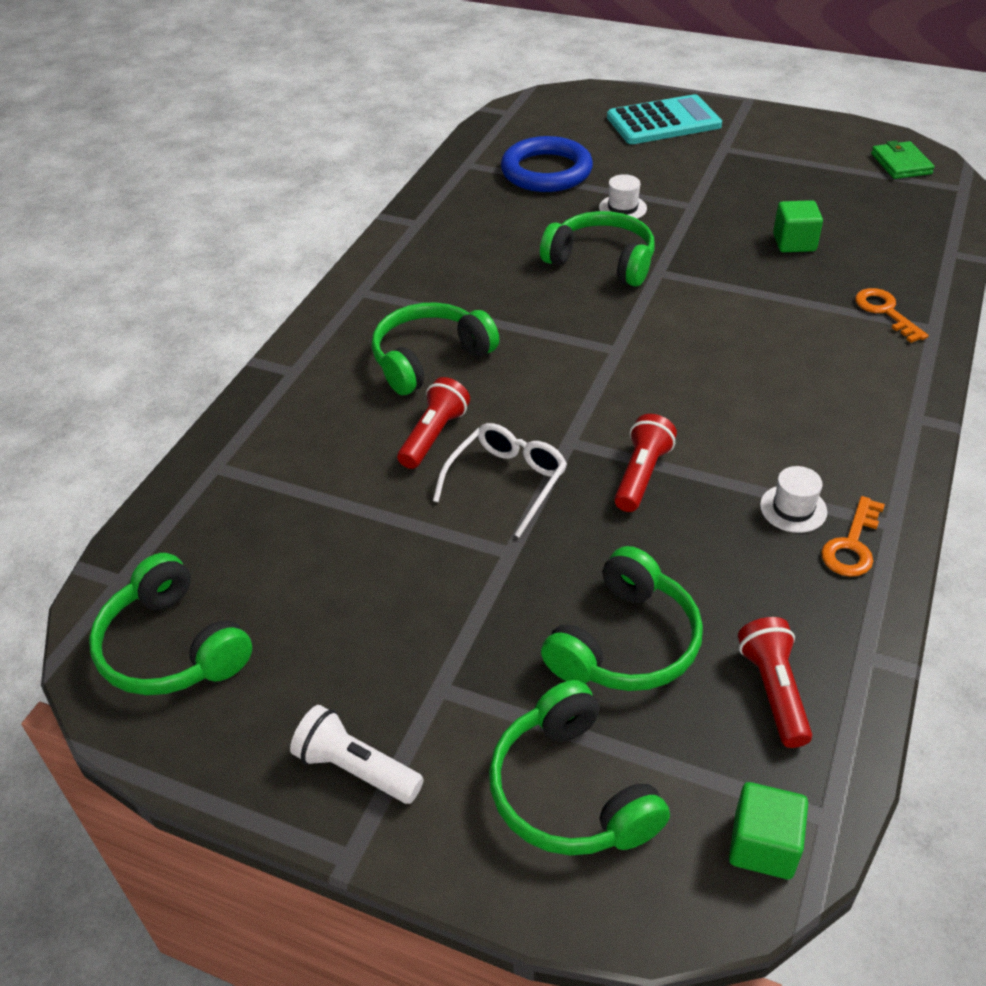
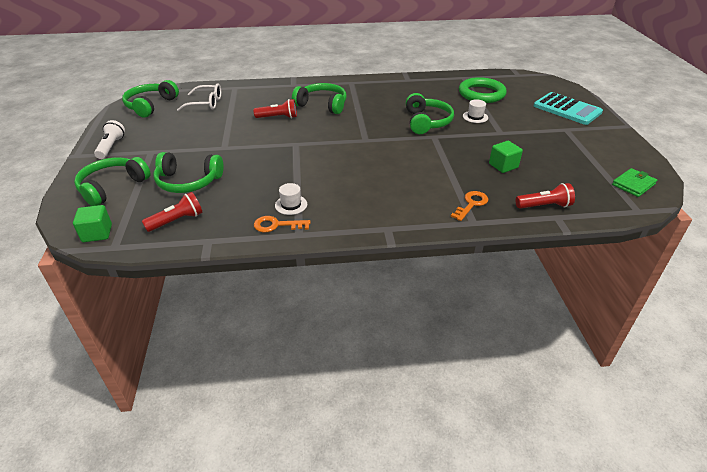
camera: 60 degrees right, 5 degrees down
(507, 482) = (262, 137): white glasses -> white glasses (206, 103)
(546, 171) = (481, 94): blue ring -> green ring
(641, 475) = (286, 164): red flashlight -> red flashlight (544, 206)

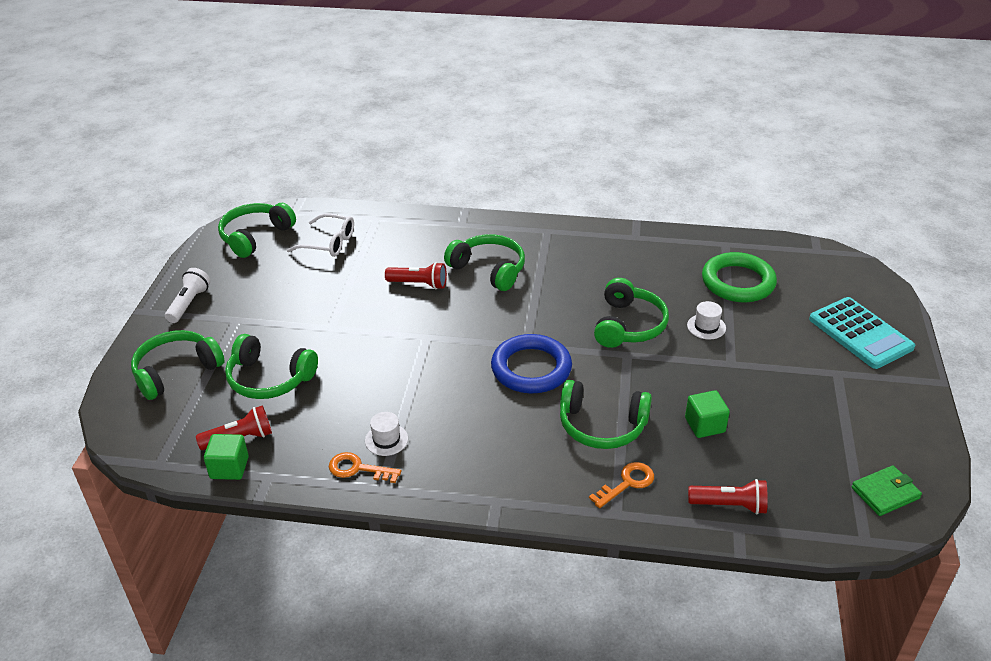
camera: 15 degrees right, 0 degrees up
(97, 233) = (143, 440): green cube -> green cube (229, 468)
(375, 151) = (531, 368): none -> blue ring
(437, 175) = (602, 425): none -> green headphones

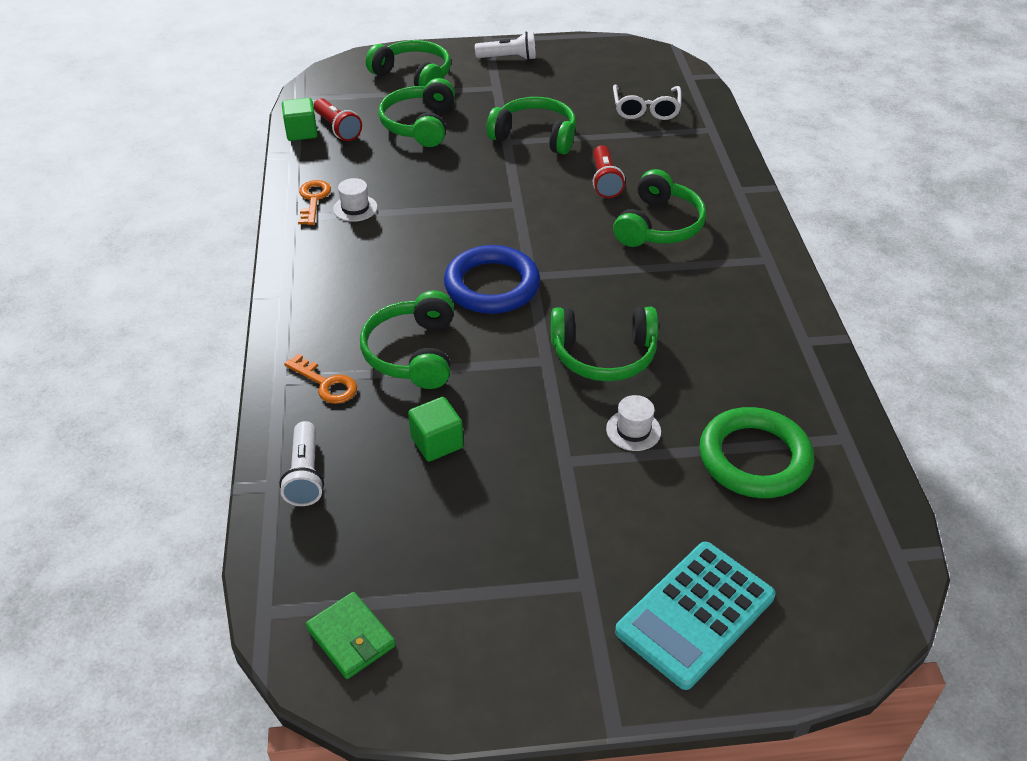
camera: 75 degrees right, 5 degrees up
(255, 236) = (631, 65): green headphones -> green headphones (535, 136)
(729, 505) = (305, 474): red flashlight -> white flashlight

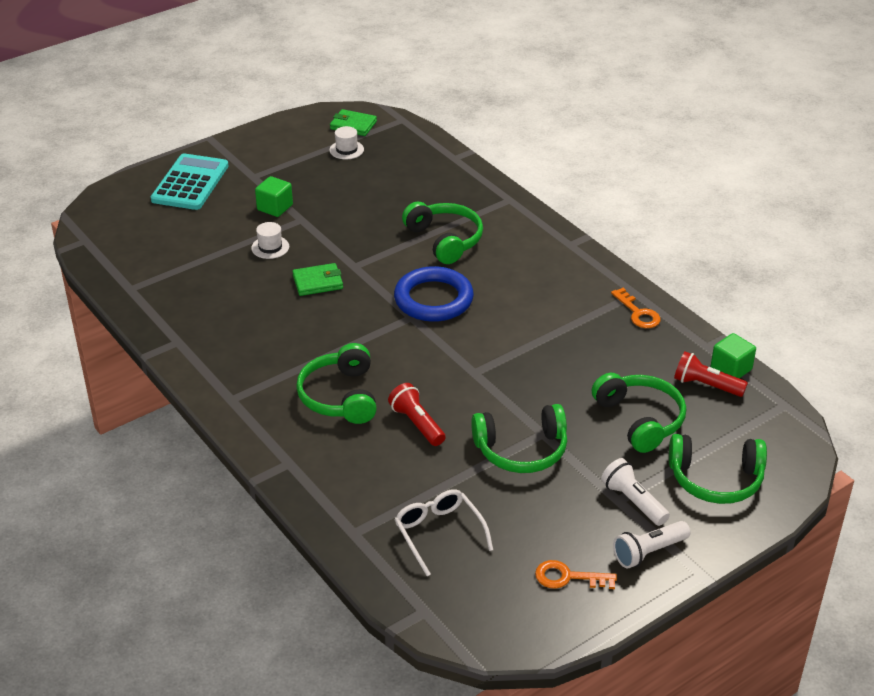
camera: 150 degrees right, 5 degrees down
(305, 474) = (442, 167): white flashlight -> white flashlight (633, 501)
(326, 384) = (480, 207): orange key -> orange key (568, 577)
(355, 208) = (598, 318): white hat -> white hat (346, 150)
(437, 442) = (384, 203): green cube -> green cube (275, 207)
(604, 355) = (318, 282): green headphones -> green wallet
(754, 458) = (186, 258): green ring -> none

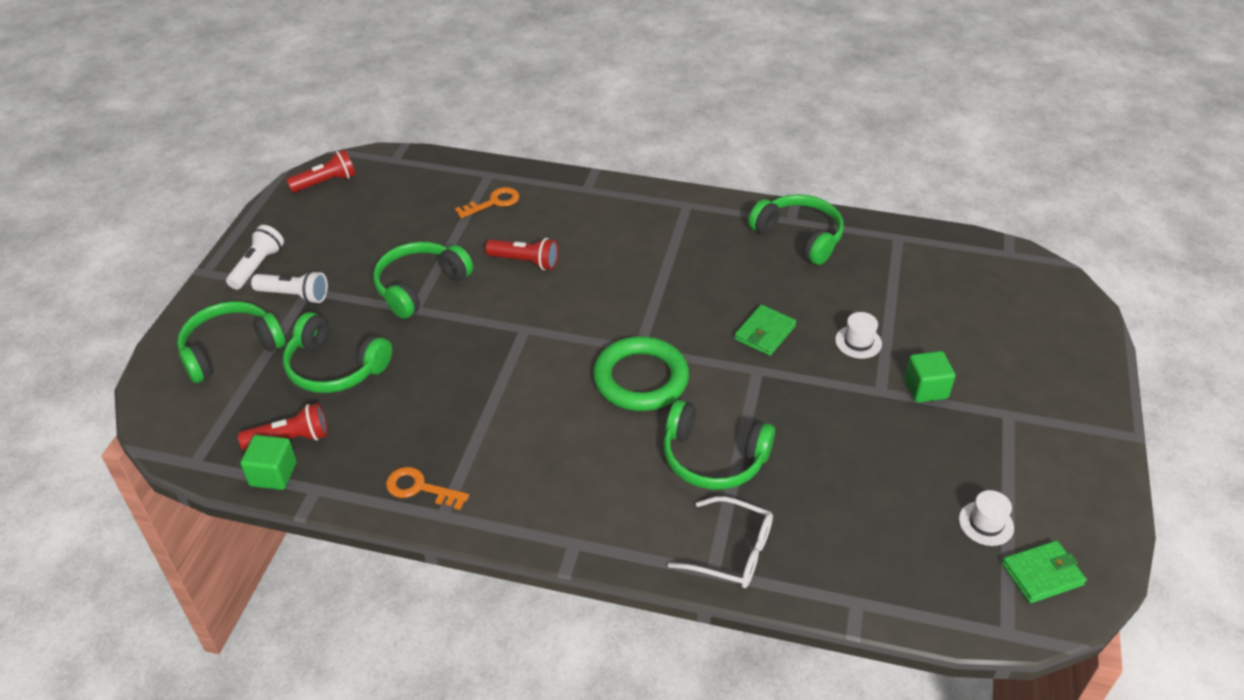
camera: 140 degrees right, 5 degrees up
(190, 183) = (1045, 365): turquoise calculator -> none
(340, 396) = (610, 249): green headphones -> green headphones (799, 237)
(433, 299) = (640, 379): blue ring -> green ring
(439, 533) = (428, 202): white glasses -> white glasses (732, 552)
(517, 622) = (325, 182): none -> red flashlight
(568, 577) = (310, 222): orange key -> orange key (493, 202)

